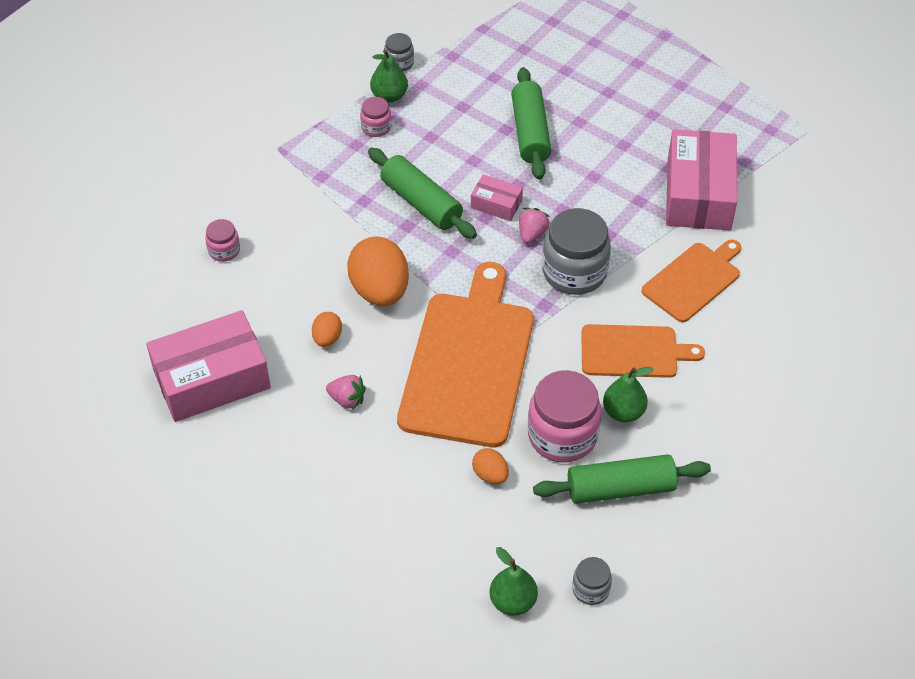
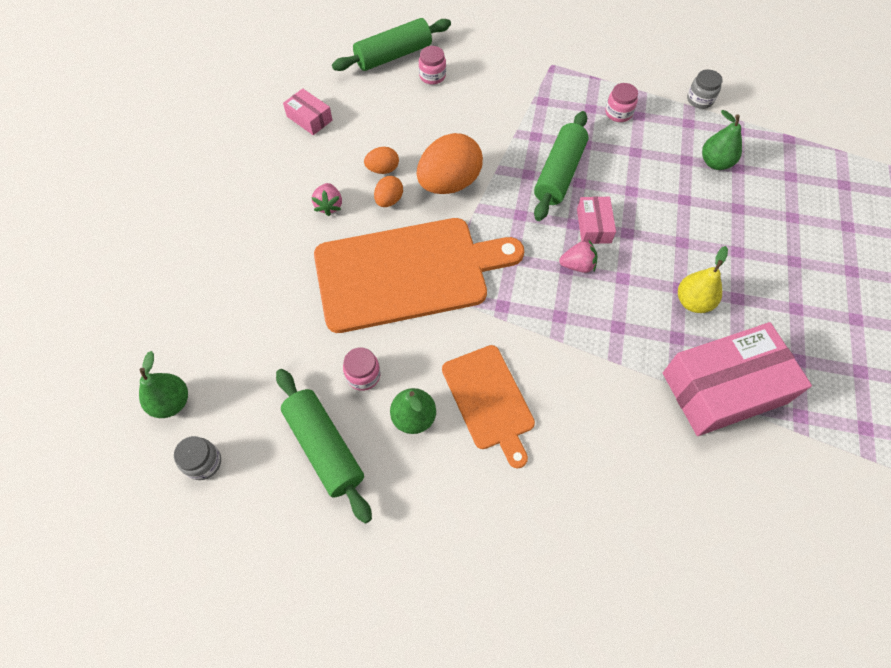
camera: 65 degrees right, 10 degrees up
(212, 379) = (309, 118): pink box -> pink box, size x0.47
(389, 96) = (658, 108): green pear -> green pear (715, 163)
(490, 475) = (296, 335): orange egg -> orange egg (389, 200)
(530, 132) = (695, 219): green rolling pin -> green rolling pin (393, 55)
(562, 435) = (363, 375): pink jar -> pink jar, size x0.50
(574, 272) = (555, 315): grey jar -> none
(611, 174) = (693, 302): none -> yellow pear
(693, 280) = (609, 423): orange cutting board -> none

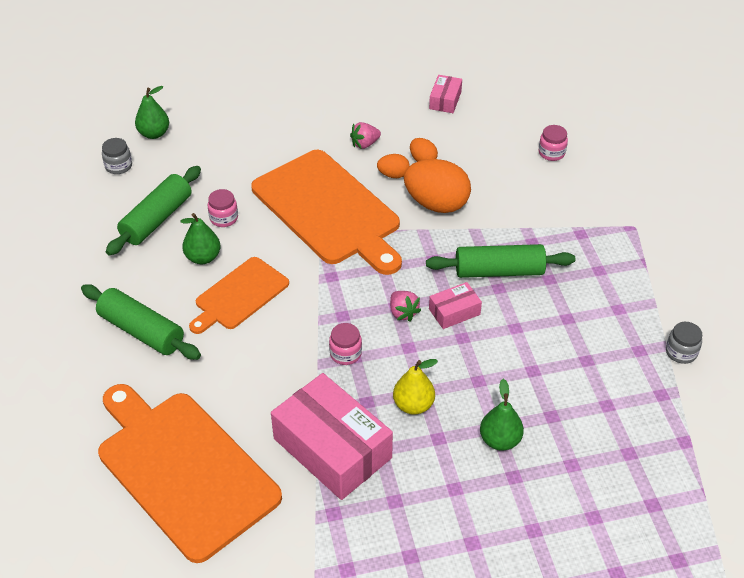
camera: 65 degrees right, 15 degrees down
(393, 55) = (556, 121): green rolling pin -> green rolling pin (141, 331)
(618, 113) = (609, 292): pink jar -> pink jar (345, 353)
(711, 539) = (183, 469): none -> orange cutting board
(715, 163) = (600, 384): green pear -> green pear (500, 440)

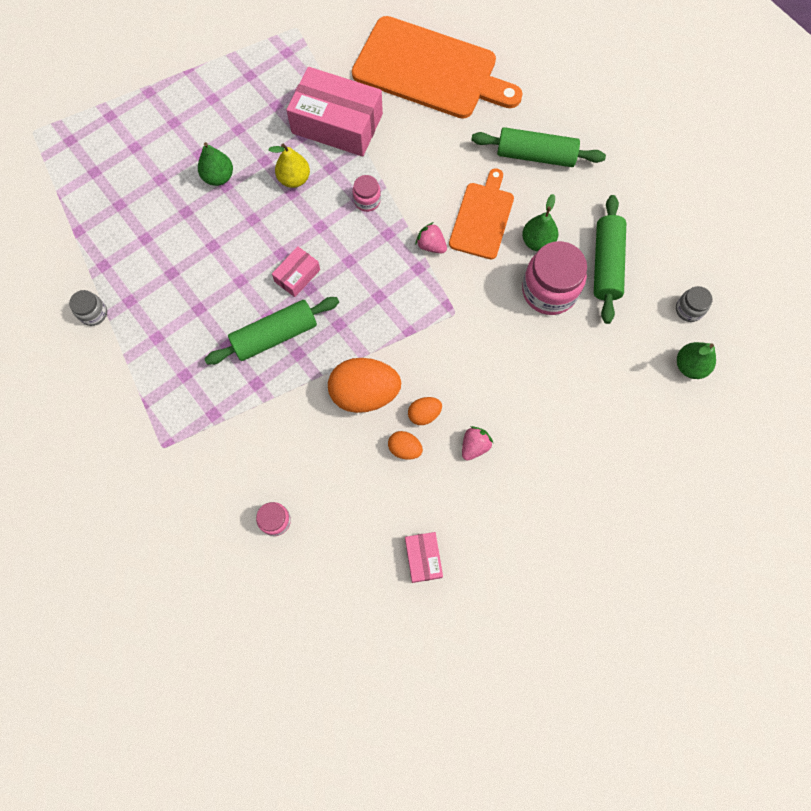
camera: 155 degrees right, 25 degrees up
(224, 218) = (549, 291): pink jar -> pink jar, size x2.00
(329, 210) = (461, 341): orange cutting board -> none
(403, 313) = (340, 257): pink strawberry -> pink strawberry (431, 245)

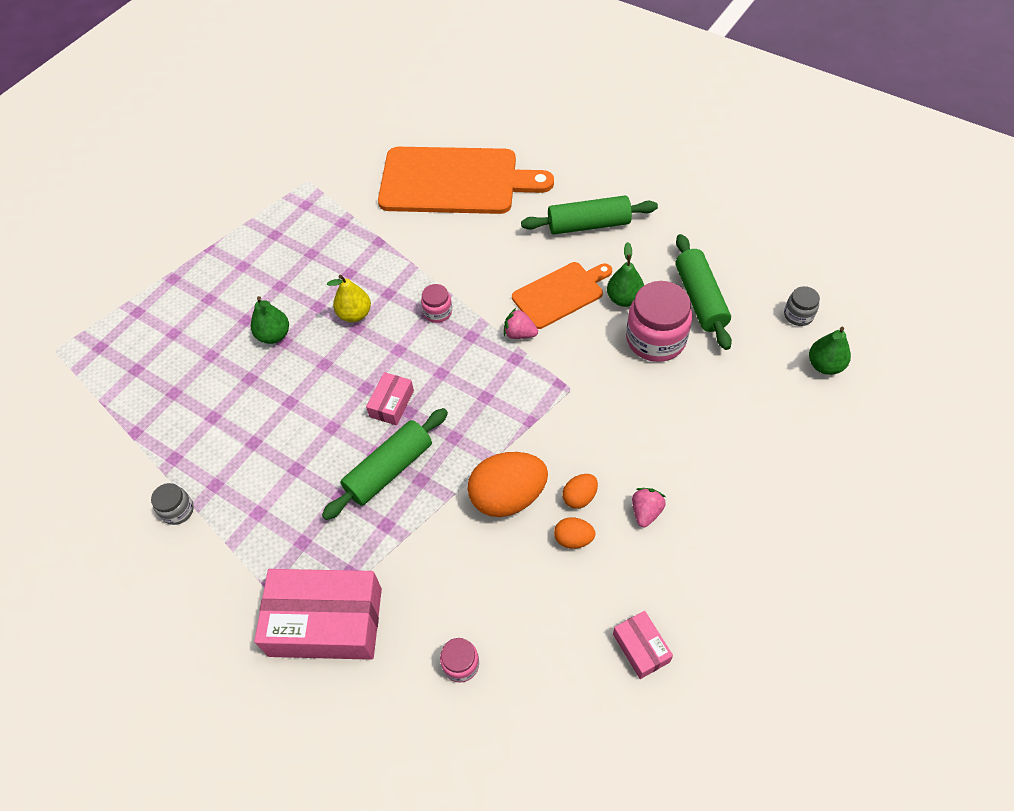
camera: 15 degrees left, 15 degrees down
(337, 124) = (380, 252): pink box -> pink box (326, 622)
(482, 218) = (560, 293): orange cutting board -> orange cutting board turned 60 degrees clockwise

